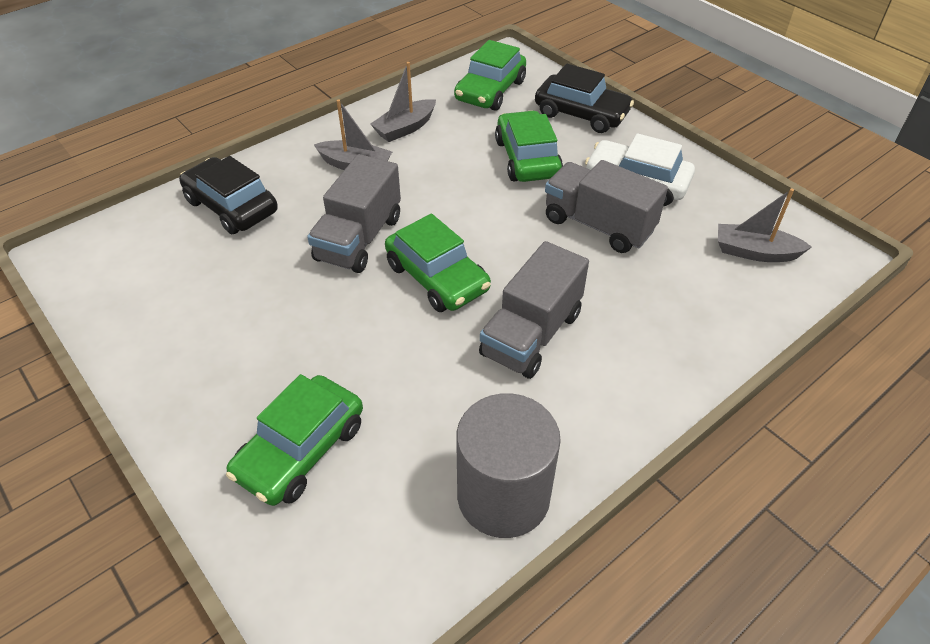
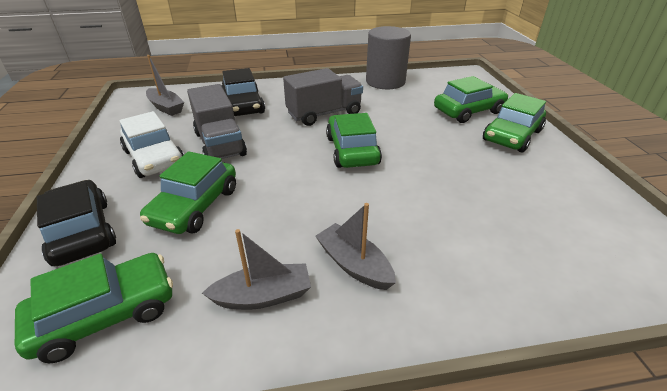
camera: 150 degrees left, 10 degrees down
(220, 403) = (512, 136): none -> green car
(231, 206) = (506, 265): black car -> black car (243, 105)
(359, 239) = (391, 191): grey truck -> none

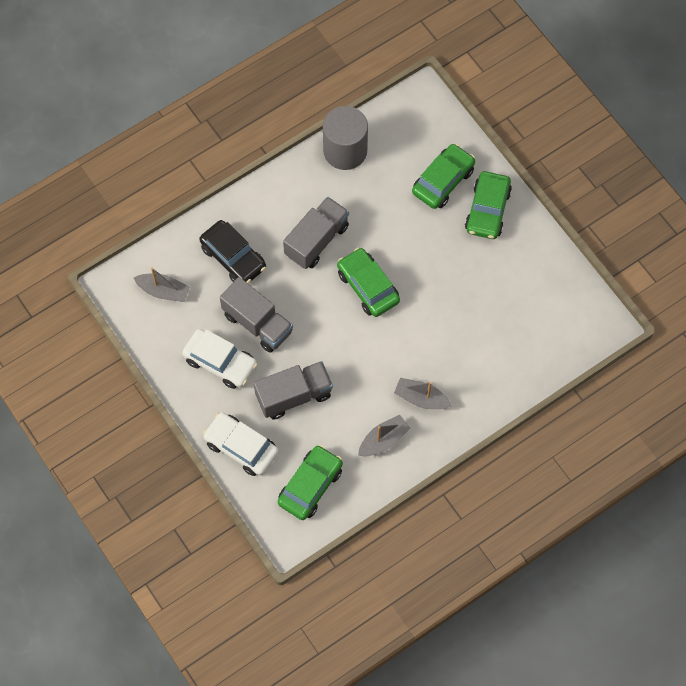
camera: 25 degrees left, 30 degrees up
(82, 232) = (241, 447): black car -> white car
(195, 206) = (294, 395): green car -> grey truck

